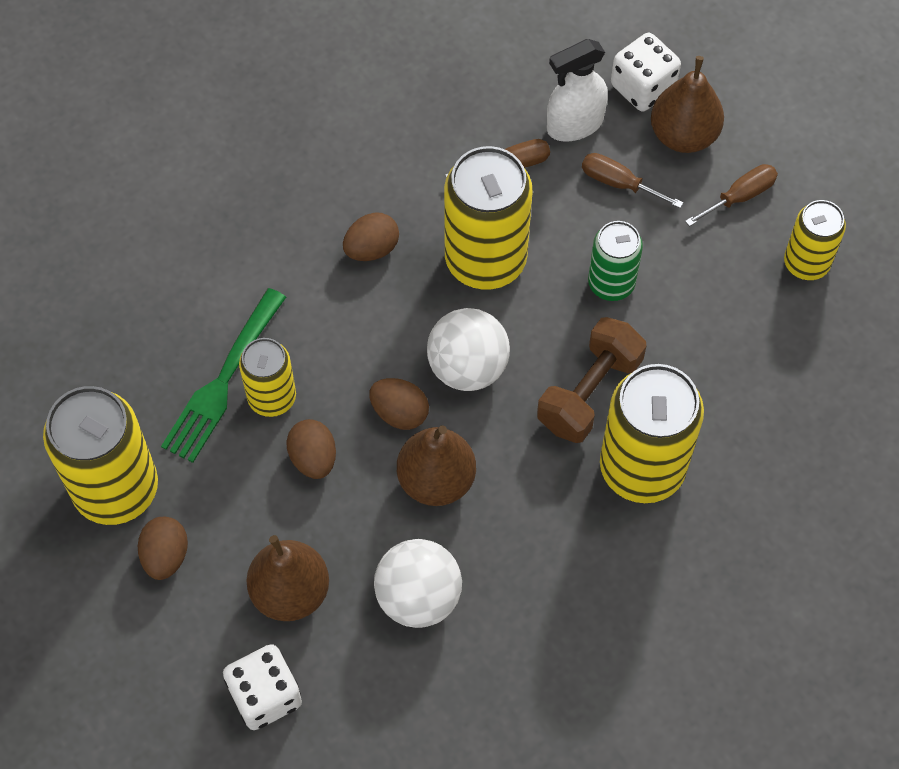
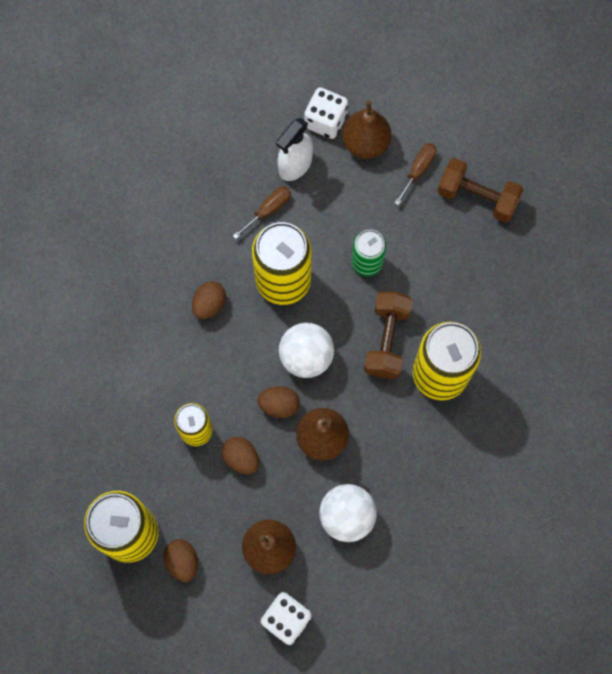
camera: 25 degrees left, 10 degrees up
(223, 379) = (160, 432): green fork -> none
(618, 183) = (340, 193): brown screwdriver -> none
(806, 263) = (477, 197): yellow can -> brown dumbbell

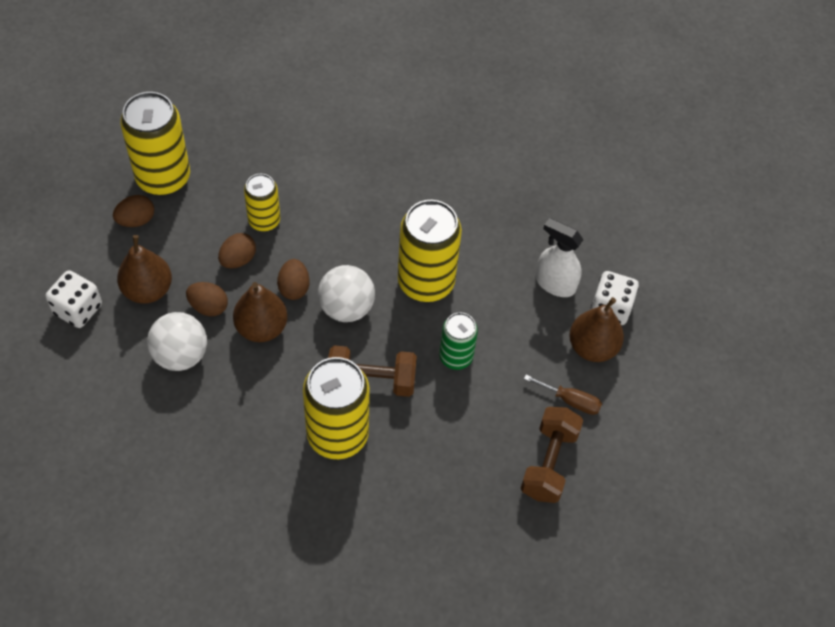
camera: 80 degrees right, 15 degrees down
(209, 304) = (393, 221): brown egg -> brown egg (208, 307)
(268, 210) = (501, 263): brown screwdriver -> none

